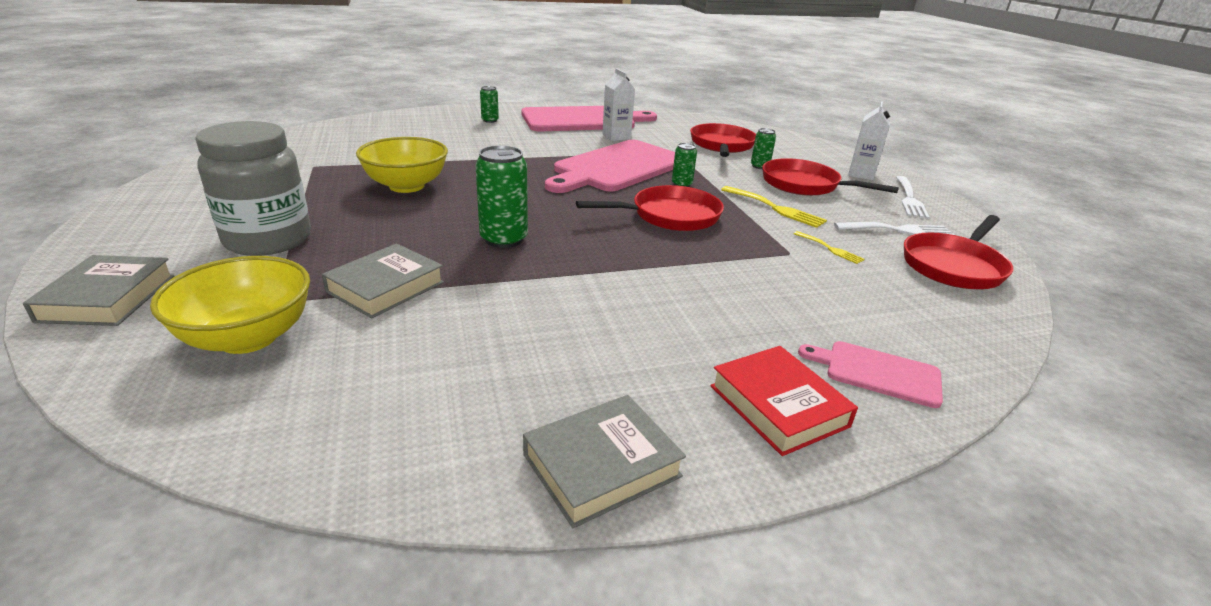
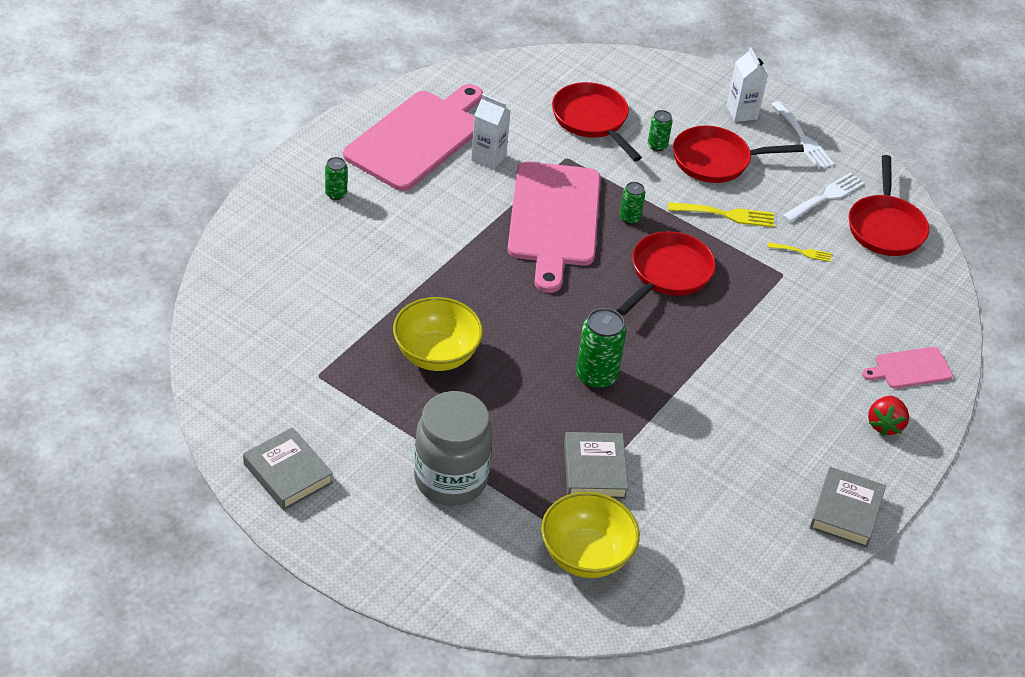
camera: 40 degrees left, 15 degrees up
(108, 298) = (456, 587): grey book -> grey book (288, 473)
(778, 406) = (885, 425): red book -> red strawberry

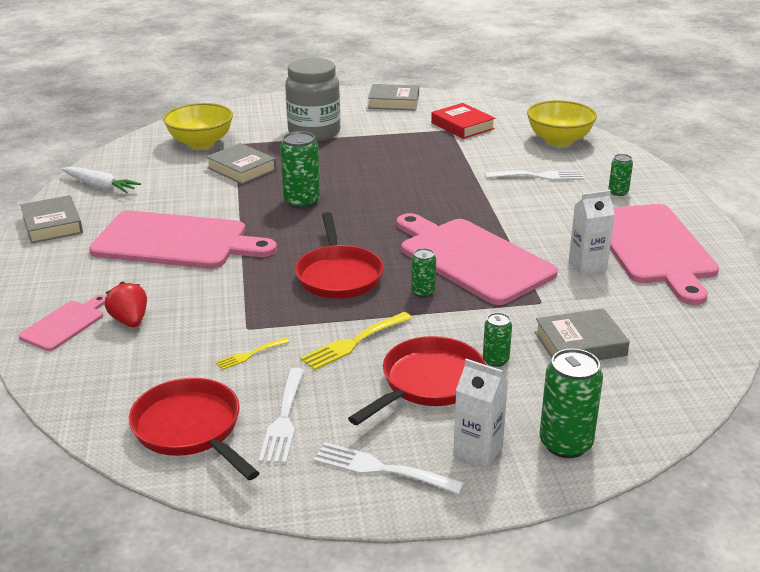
camera: 140 degrees right, 15 degrees down
(295, 372) = (462, 126): none -> red book
(359, 255) = (539, 176): none -> white fork
(436, 355) = (409, 164): yellow bowl -> yellow bowl (559, 140)
(592, 120) = (580, 344): red pan -> grey book
(691, 86) = (565, 443): none -> green can
(754, 403) = (176, 242): none -> pink cutting board
(758, 547) = (100, 186): none -> white carrot
(885, 425) = (59, 279): red strawberry -> red strawberry (130, 321)

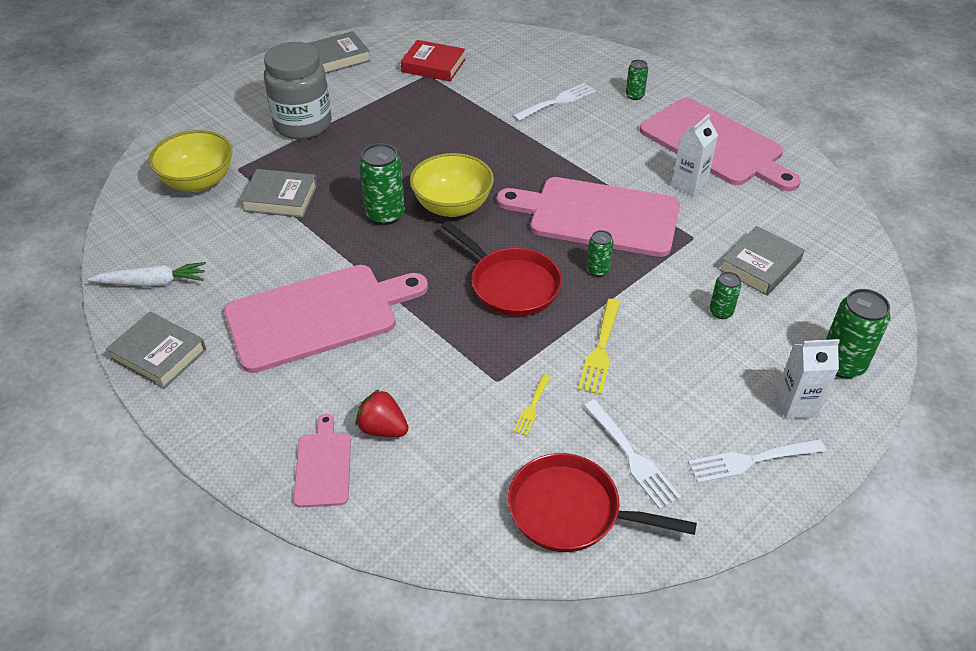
camera: 35 degrees left, 15 degrees up
(428, 383) = (698, 360): red pan -> none
(559, 140) = (532, 54): yellow bowl -> yellow bowl (452, 206)

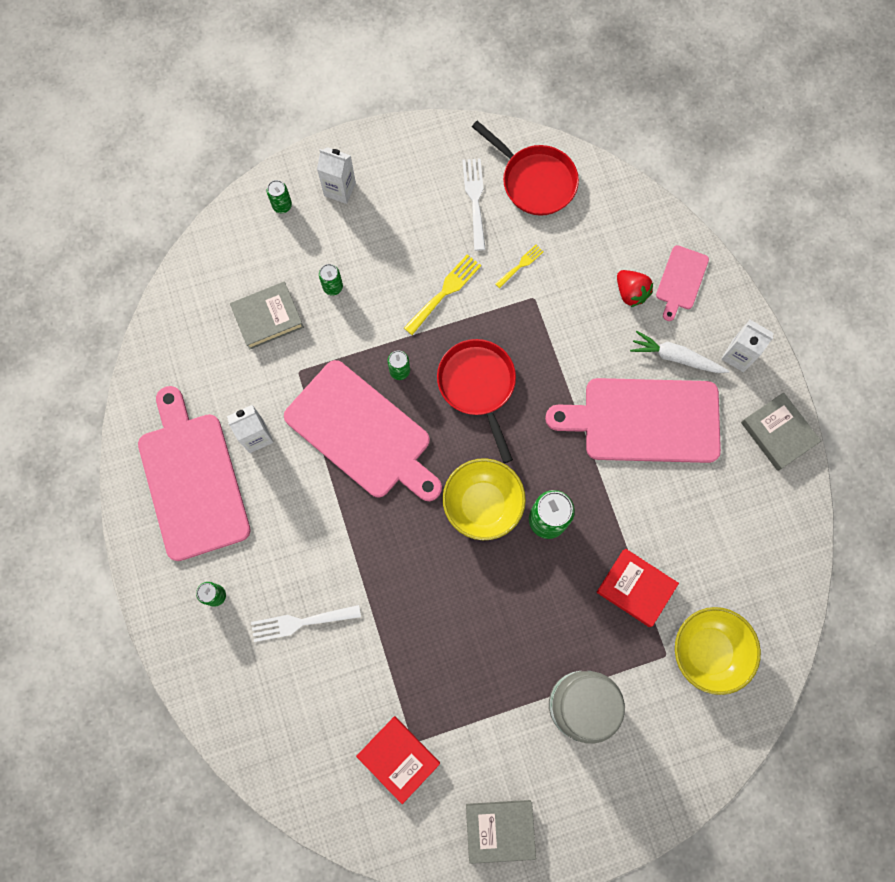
camera: 155 degrees left, 30 degrees up
(152, 283) = (772, 520): white carrot -> white carrot (676, 357)
(225, 411) = (738, 355): none -> white carton
(280, 198) = (636, 588): grey book -> red book
(751, 461) = (401, 165): white fork -> none
(842, 364) = (282, 205): green can -> green can, size x0.56

